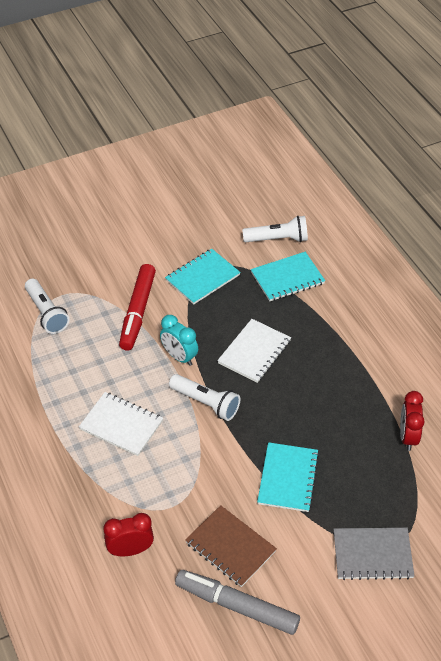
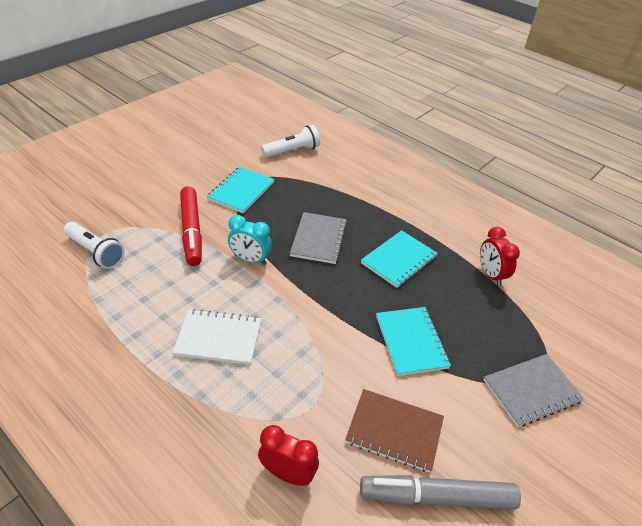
camera: 25 degrees left, 5 degrees down
(130, 550) = (288, 473): red clock -> red clock turned 60 degrees clockwise
(206, 403) = (296, 294): white flashlight -> none
(254, 352) = (318, 239): white notebook -> grey notebook
(287, 278) = (316, 177): turquoise notebook -> turquoise notebook (398, 260)

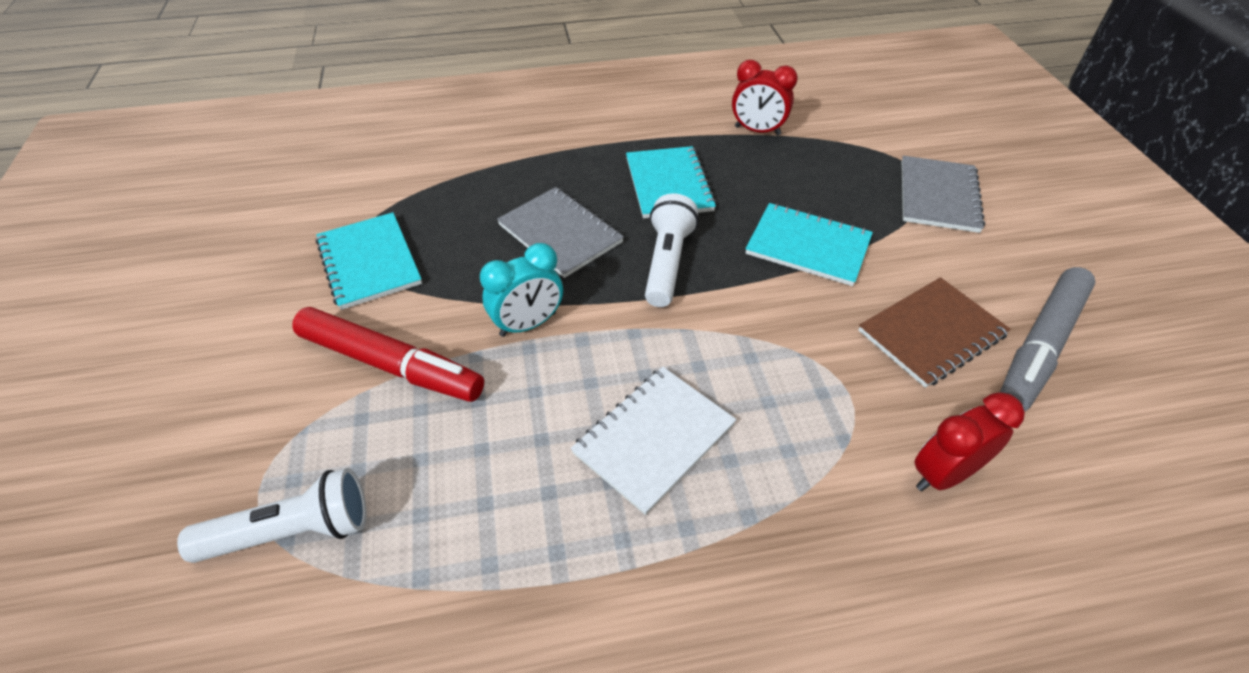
camera: 50 degrees left, 5 degrees up
(292, 151) = (351, 167): white flashlight -> white flashlight (667, 263)

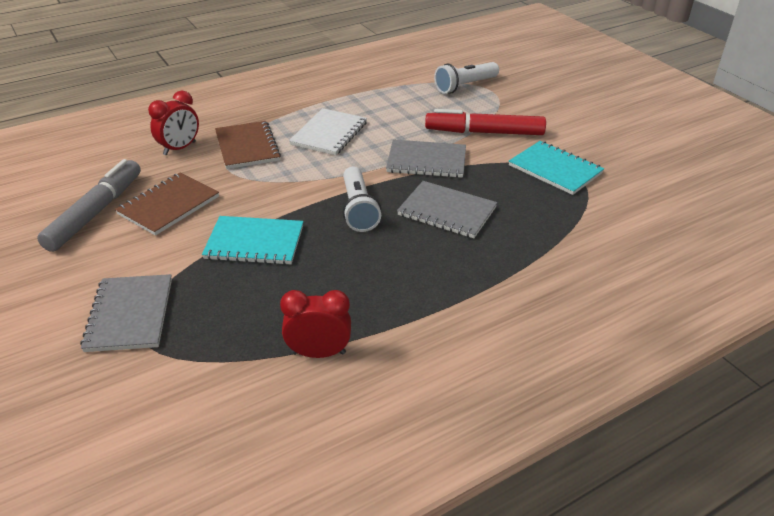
camera: 160 degrees right, 10 degrees down
(528, 324) = (426, 161): turquoise clock -> grey notebook
(668, 184) = (385, 268): turquoise notebook -> none
(813, 442) = (247, 147): none -> brown notebook

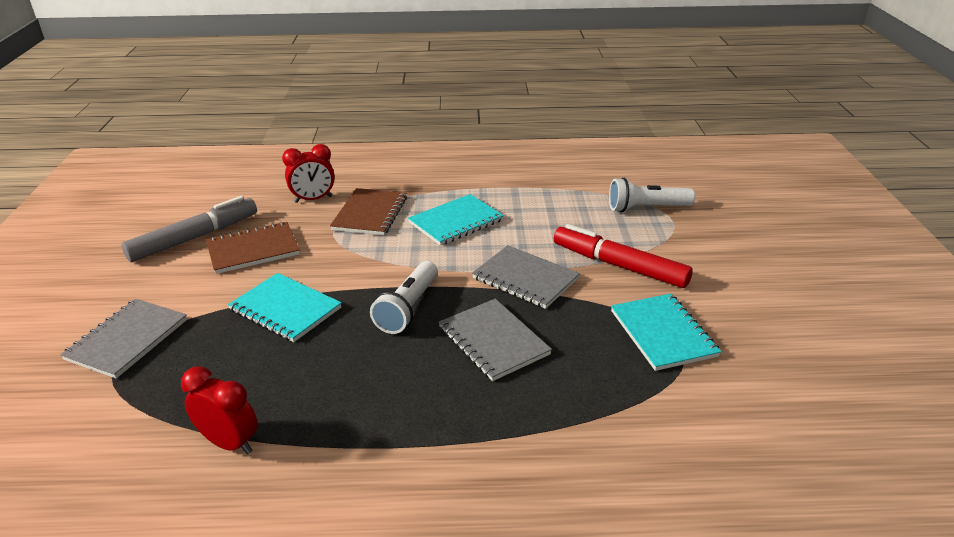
camera: 30 degrees right, 5 degrees down
(329, 134) = (456, 222): white notebook -> turquoise notebook

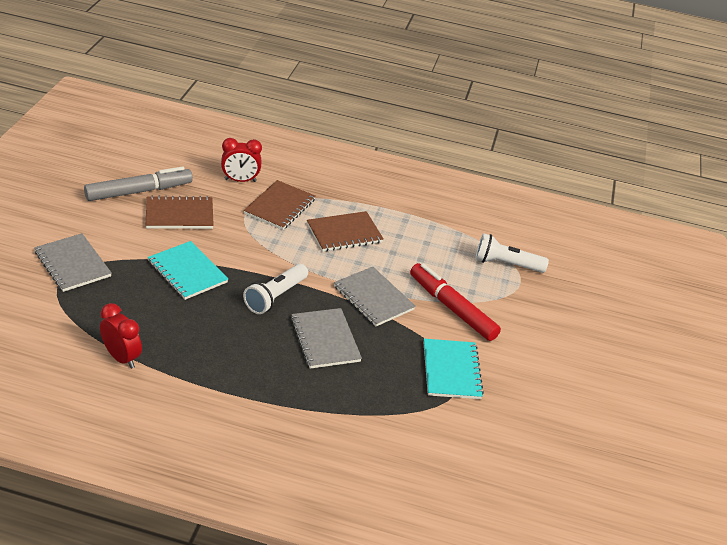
camera: 10 degrees right, 5 degrees up
(127, 339) = (72, 264): grey notebook -> grey notebook turned 75 degrees counterclockwise
(456, 222) = (344, 233): turquoise notebook -> brown notebook

